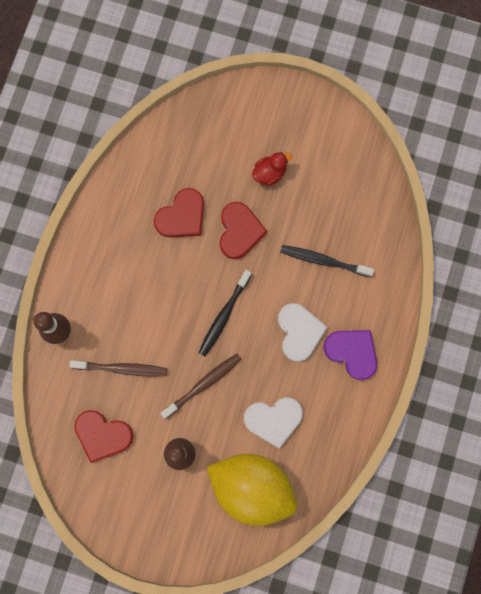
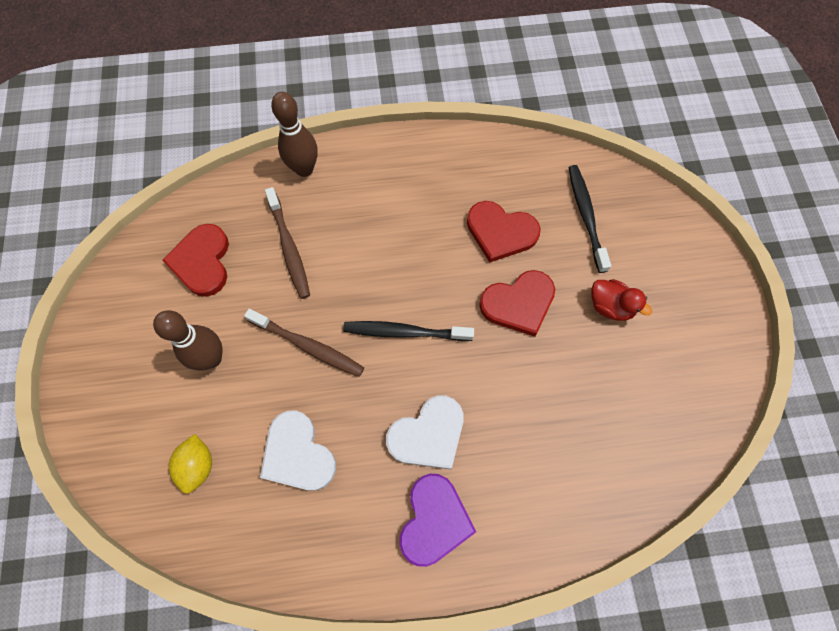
camera: 65 degrees right, 10 degrees down
(252, 487) = (198, 466): yellow lemon -> yellow lemon, size x0.42
(323, 260) = (538, 424): black toothbrush -> black toothbrush (586, 216)

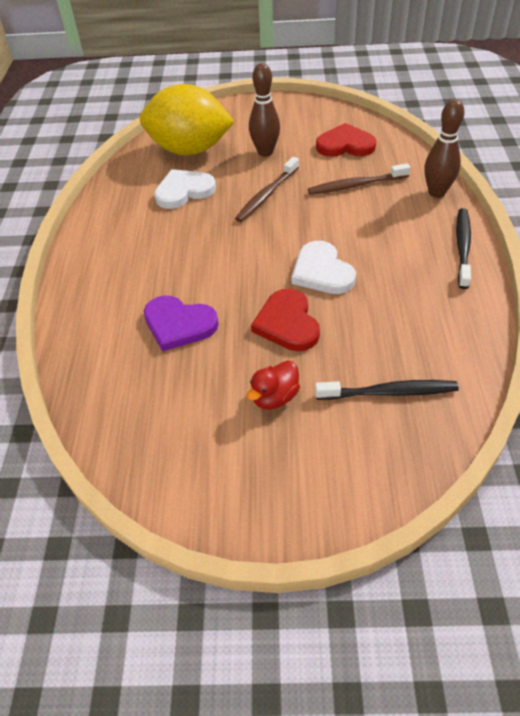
camera: 100 degrees right, 20 degrees down
(198, 466) = (189, 150): yellow lemon -> yellow lemon, size x2.39
(404, 332) = (270, 247): black toothbrush -> black toothbrush (462, 247)
(428, 435) = (178, 256): white heart -> white heart (322, 271)
(434, 520) = (112, 256): purple heart -> purple heart (179, 324)
(500, 232) = (369, 317): red heart -> none

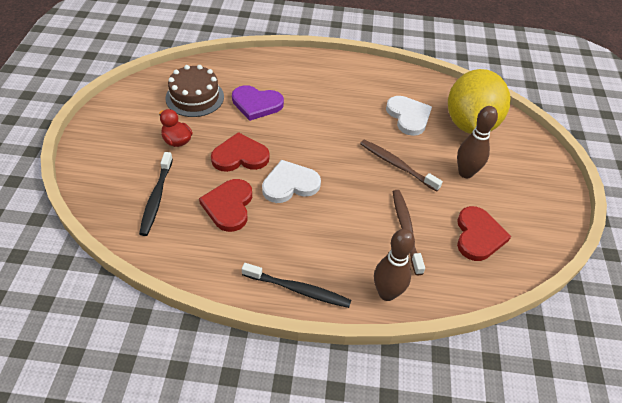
camera: 90 degrees right, 0 degrees up
(172, 399) = (195, 97): none -> brown cake
(179, 324) = (256, 104): purple heart -> purple heart turned 105 degrees counterclockwise
(375, 318) = (229, 206): none -> red heart

